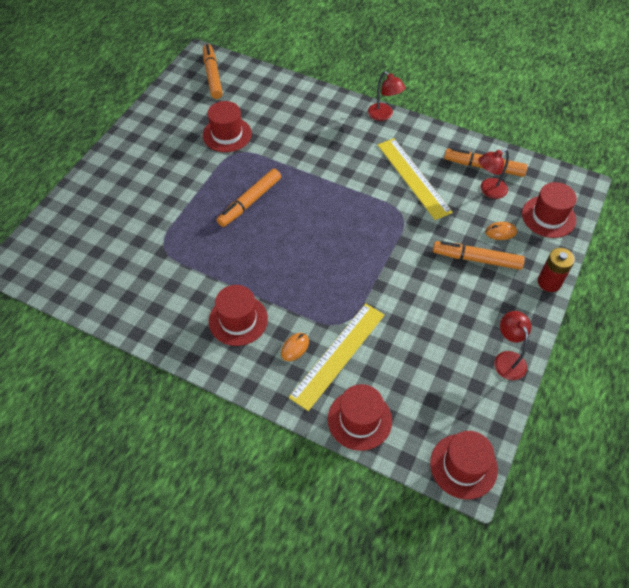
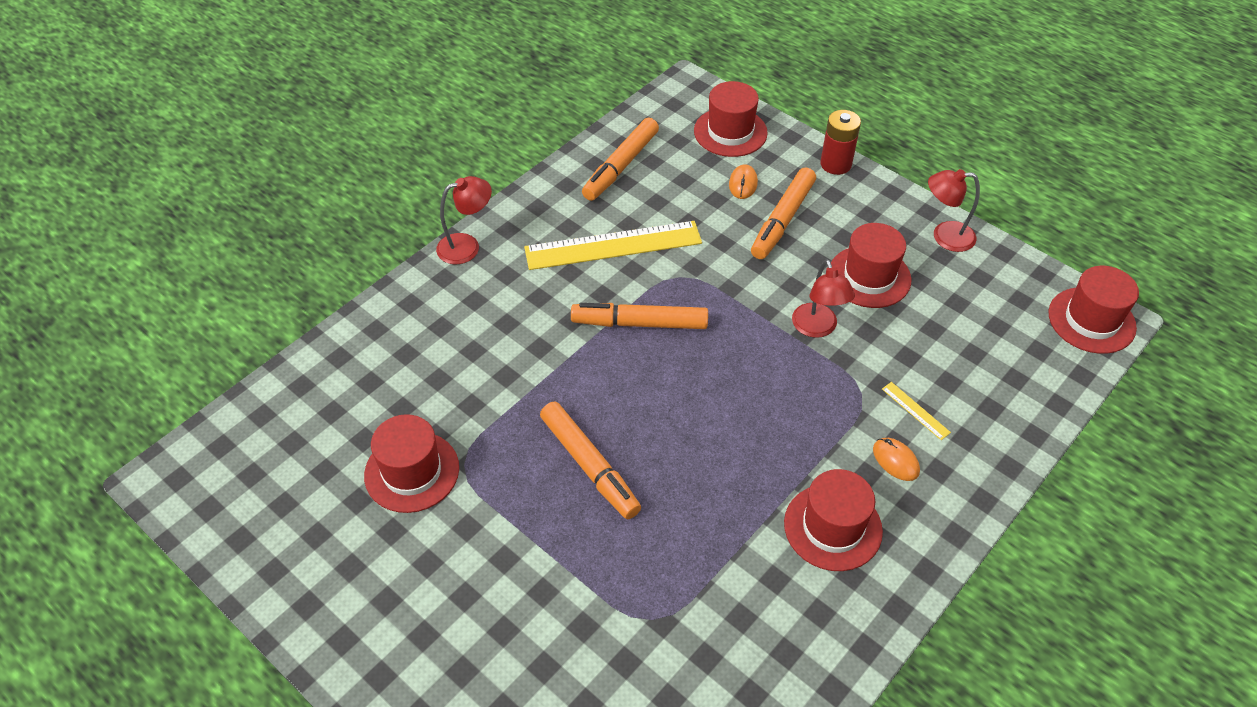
camera: 75 degrees left, 5 degrees down
(212, 76) = (237, 468): orange marker -> orange marker (639, 323)
(338, 355) = (915, 410): yellow ruler -> yellow ruler, size x0.40
(359, 419) = (1021, 410): red hat -> red hat (869, 277)
(488, 191) = (666, 174): red lamp -> red lamp (817, 328)

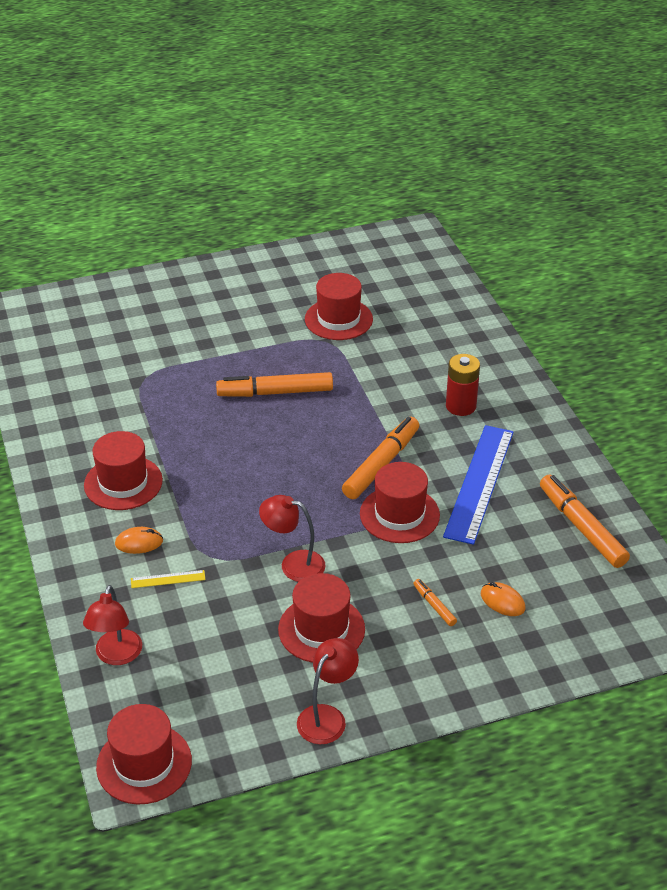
camera: 120 degrees right, 10 degrees down
(467, 246) = (536, 403): red lamp -> red lamp (116, 656)
(613, 245) = (479, 483): yellow ruler -> blue ruler
(730, 132) = (586, 628): red hat -> red hat (399, 514)
(782, 220) = (434, 606): orange marker -> orange marker, size x0.47
(835, 164) = (485, 688): red battery -> red battery (460, 406)

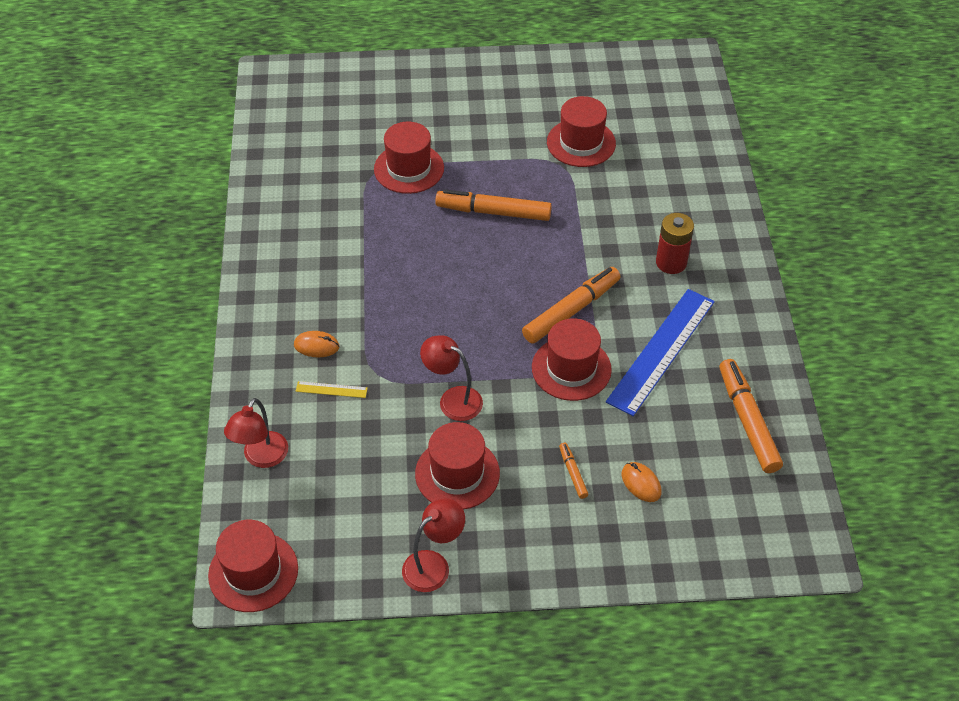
camera: 15 degrees right, 10 degrees up
(123, 483) = (321, 280): red hat -> red hat (409, 168)

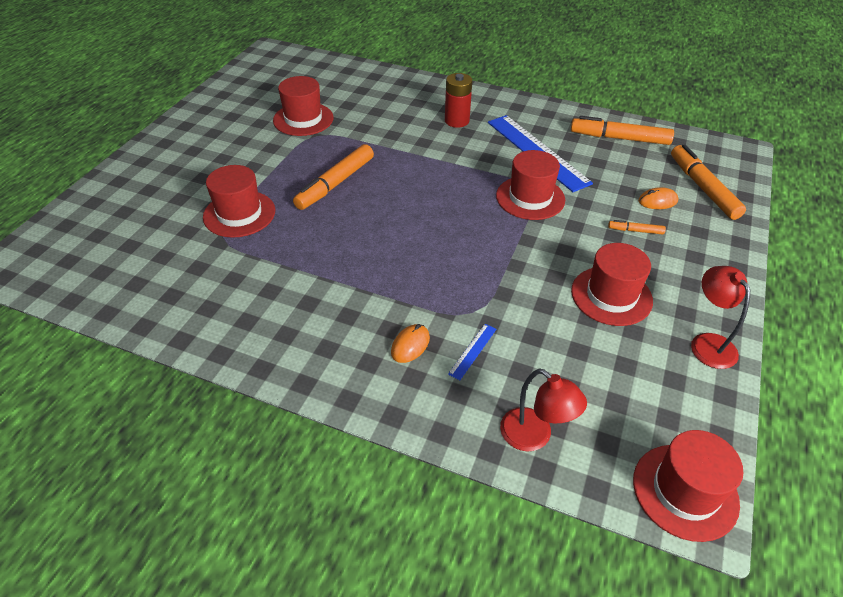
camera: 65 degrees left, 5 degrees down
(331, 389) = (472, 351): yellow ruler -> blue ruler
(453, 399) = (528, 272): red lamp -> none
(571, 311) = (471, 179): orange marker -> orange marker (703, 188)

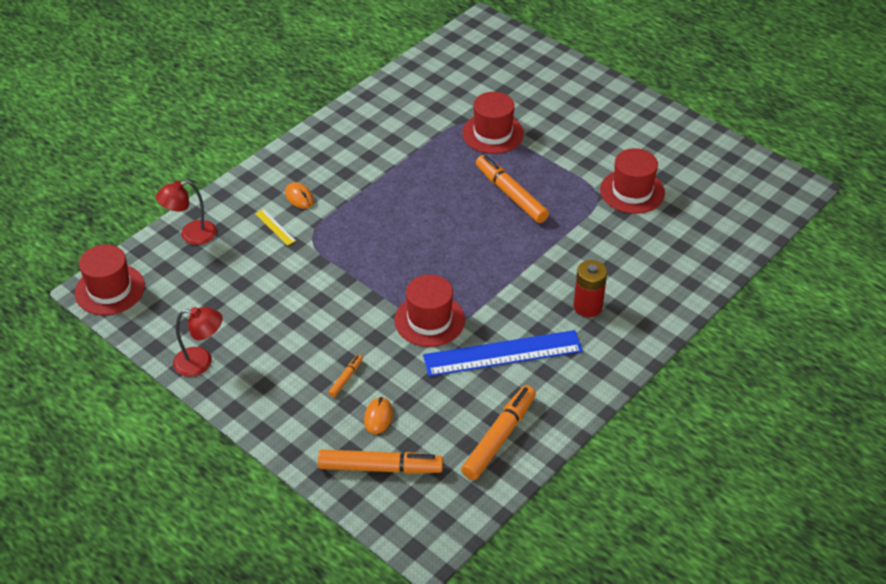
camera: 110 degrees right, 0 degrees up
(472, 351) = (275, 227): blue ruler -> yellow ruler
(611, 296) = (280, 325): red hat -> none

